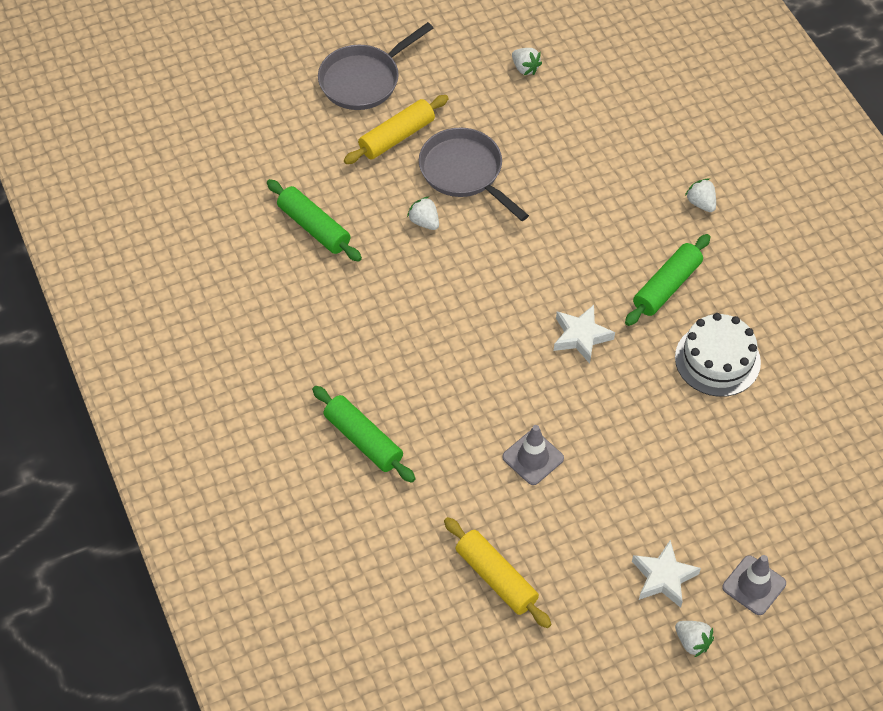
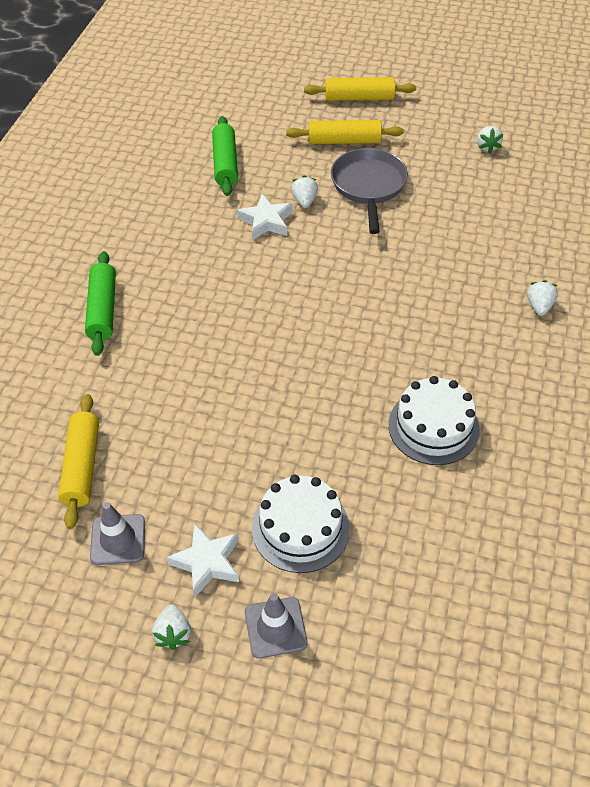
camera: 40 degrees right, 5 degrees down
(363, 80) = (359, 98): grey pan -> yellow rolling pin
(533, 458) = (206, 400): grey traffic cone -> grey traffic cone (118, 539)
(581, 336) = (337, 341): white star -> white star (266, 221)
(666, 286) = (446, 347): green rolling pin -> none
(701, 504) = (300, 528): none -> white cake

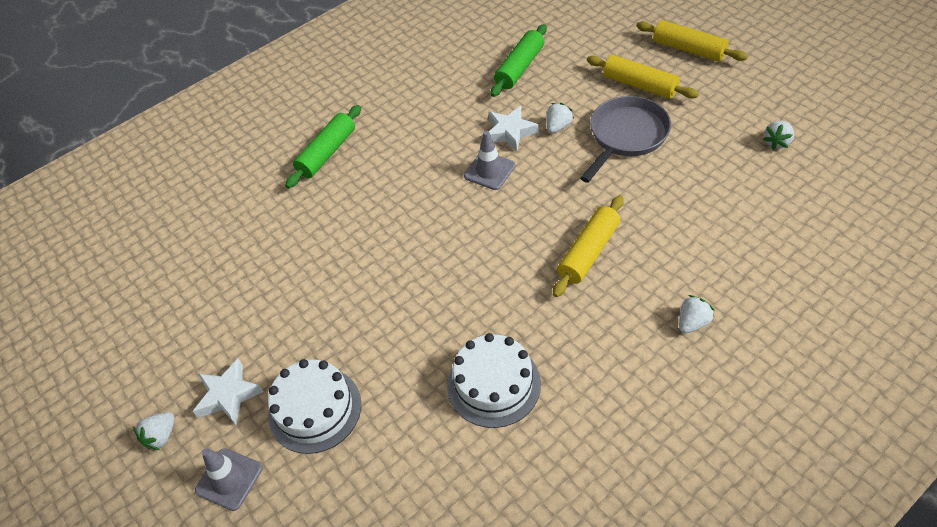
camera: 40 degrees right, 0 degrees up
(82, 466) = (213, 270): yellow rolling pin -> yellow rolling pin (589, 252)
(118, 539) = (188, 341): grey traffic cone -> grey traffic cone (489, 171)

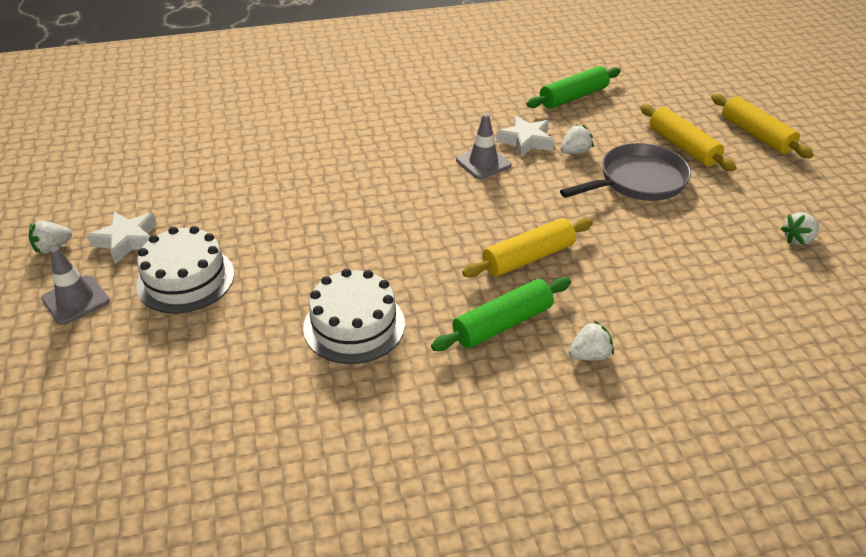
camera: 20 degrees right, 10 degrees down
(327, 153) = (351, 103): green rolling pin -> green rolling pin (502, 324)

